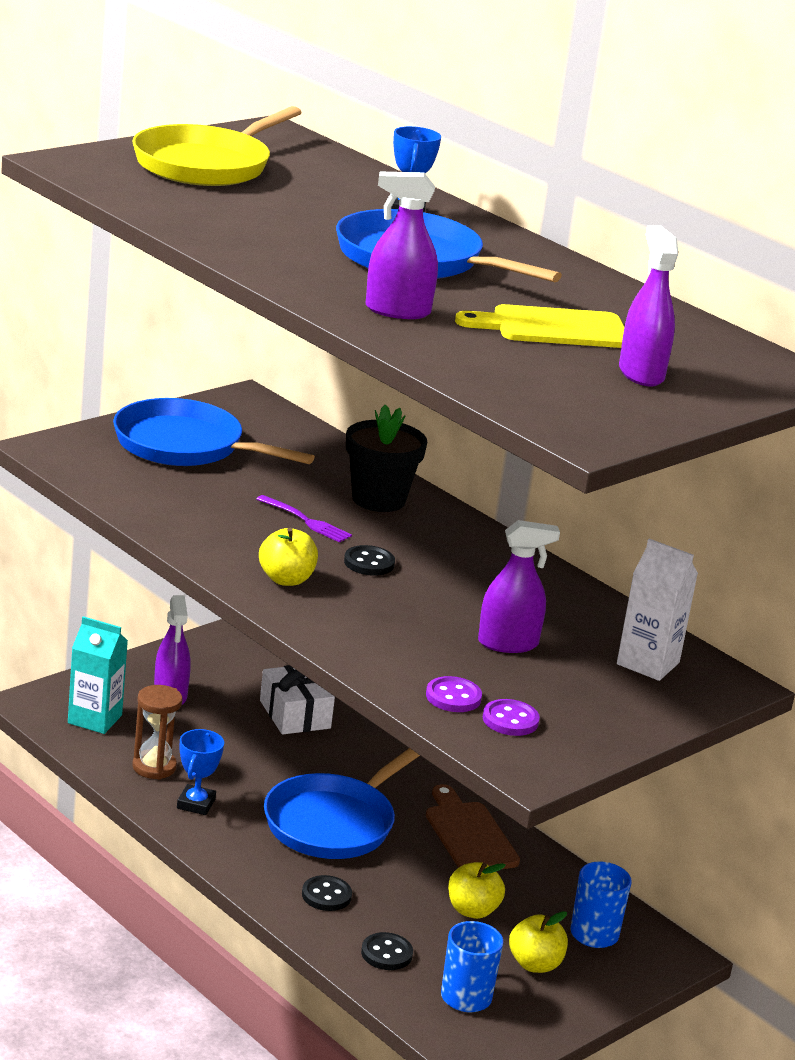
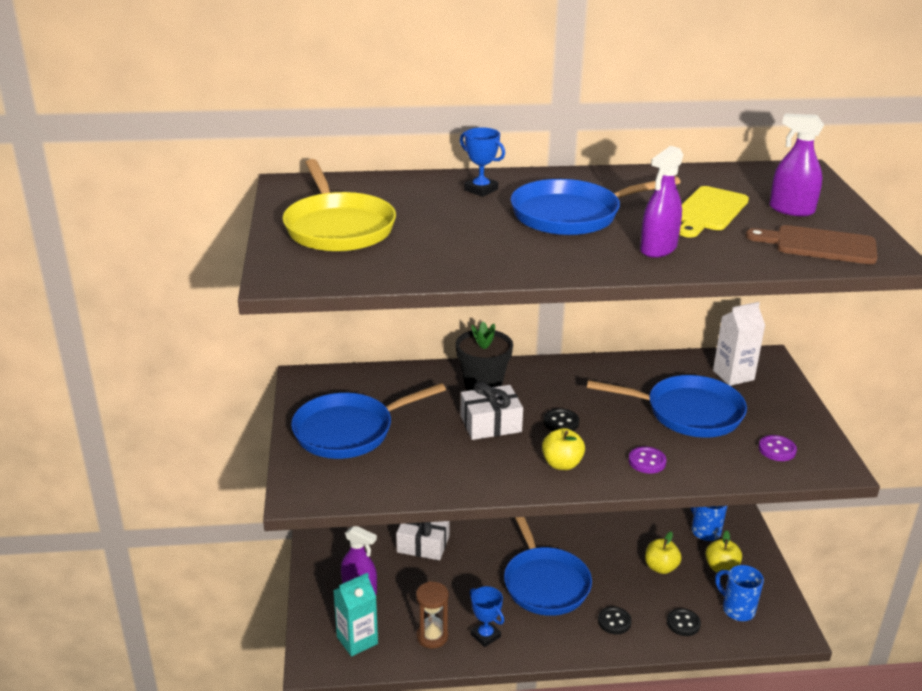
camera: 50 degrees left, 5 degrees up
(306, 521) = (490, 424): purple fork -> white gift
(453, 697) = (741, 459): purple button -> purple button (647, 461)
(469, 834) = (590, 533): brown cutting board -> brown cutting board (819, 245)
(508, 643) = (688, 413): purple spray bottle -> blue pan

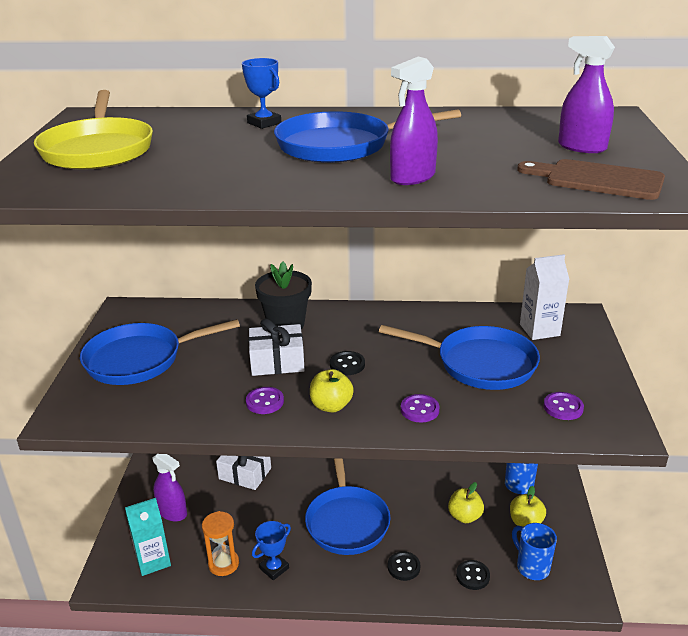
camera: 10 degrees right, 0 degrees up
(432, 636) = (223, 564): brown hourglass -> orange hourglass
(485, 635) = (274, 568): blue trophy -> blue trophy turned 75 degrees clockwise
(496, 465) = (265, 402): none -> purple button
(708, 211) = (488, 146): yellow cutting board -> none

